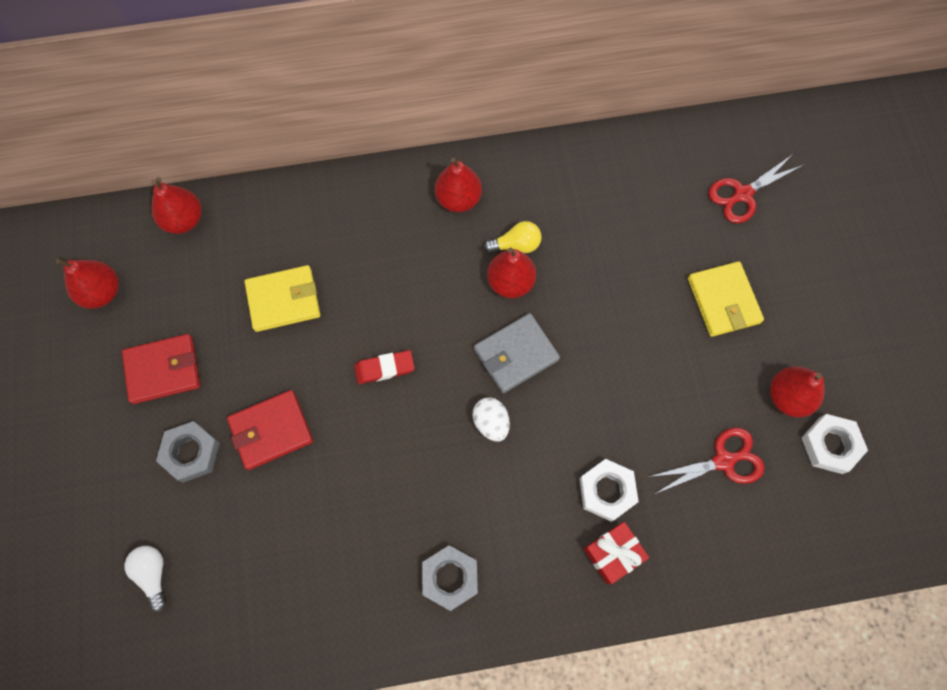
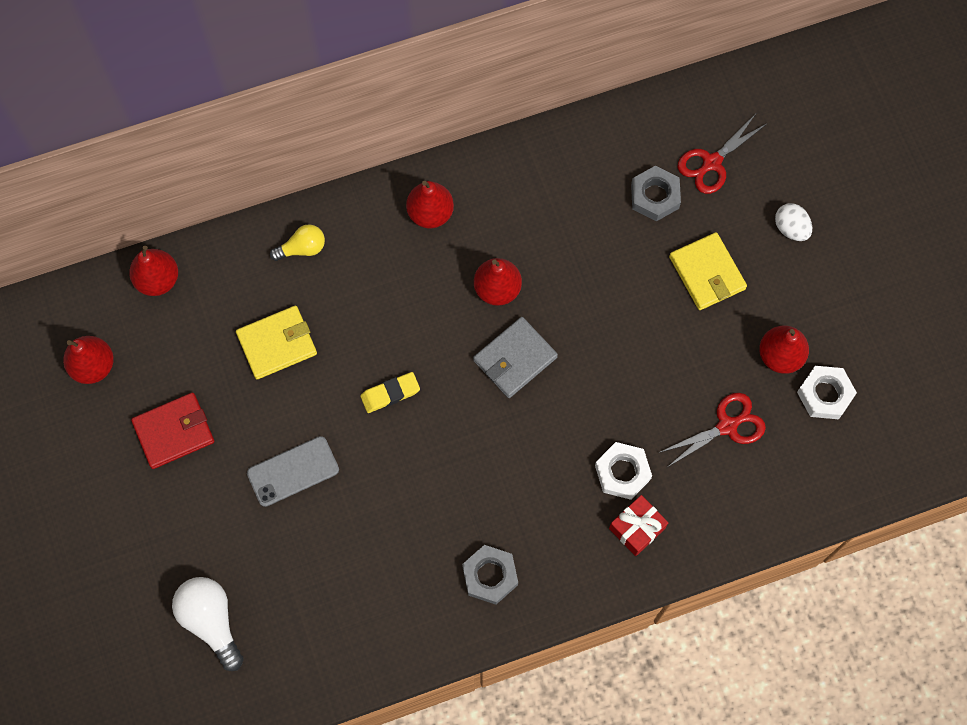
camera: 10 degrees left, 0 degrees up
(153, 574) = (211, 621): white light bulb -> white light bulb, size x1.61
(191, 453) = (220, 505): grey nut -> grey nut (655, 196)
(271, 430) = (293, 471): red wallet -> grey phone
(384, 368) = (390, 393): red eraser -> yellow eraser
(491, 423) = (502, 428): white egg -> white egg (790, 228)
(516, 245) = (496, 251): yellow light bulb -> yellow light bulb (302, 248)

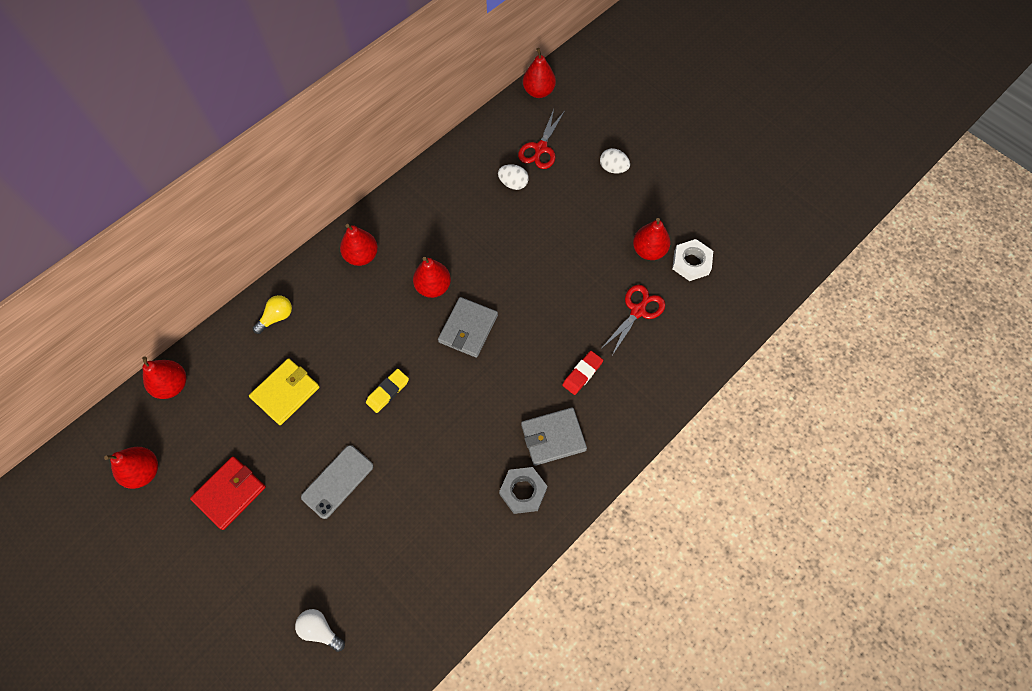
camera: 25 degrees left, 5 degrees down
(211, 621) = (320, 630): white light bulb -> white light bulb, size x0.62
(553, 531) = (553, 437): none -> grey wallet
(622, 472) = (582, 374): white nut -> red eraser
(637, 528) = (612, 408): red gift -> none
(655, 196) = (513, 183): grey nut -> white egg
(707, 273) = (573, 218): yellow wallet -> none
(747, 81) = (538, 91): none -> red pear

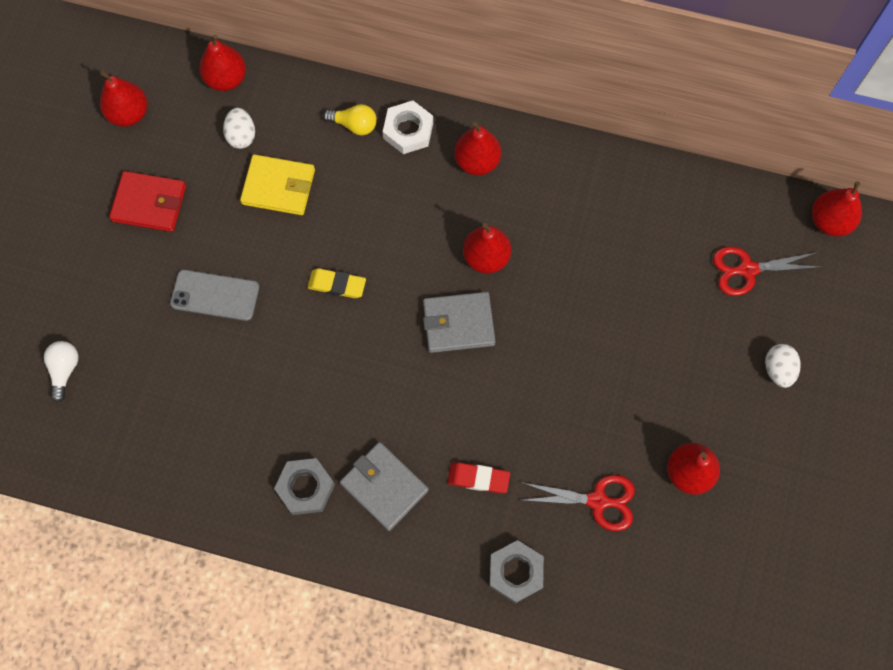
camera: 60 degrees right, 5 degrees up
(513, 183) = (676, 266): white egg -> white egg (241, 136)
(657, 385) = (515, 572): none -> grey nut
(691, 263) = (705, 533): white nut -> white nut (408, 130)

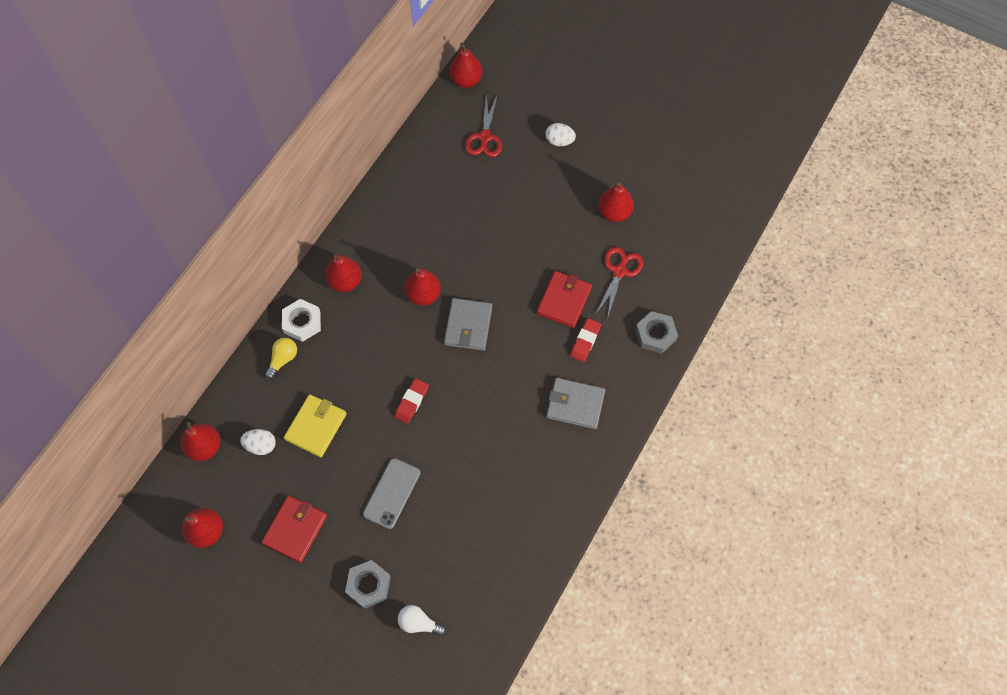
camera: 75 degrees left, 5 degrees down
(305, 488) = (562, 458): grey nut -> grey nut (368, 585)
(337, 285) = (411, 402): yellow eraser -> red eraser
(384, 486) = (575, 404): grey wallet -> grey wallet turned 45 degrees clockwise
(530, 436) = (564, 300): none -> red wallet

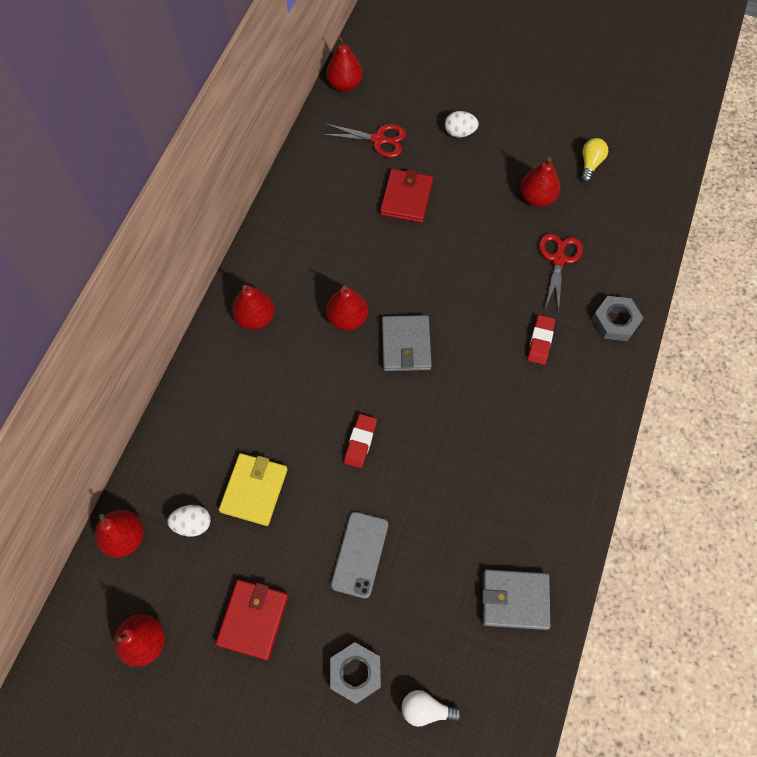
camera: 10 degrees left, 0 degrees up
(283, 359) = (200, 417): yellow light bulb -> yellow light bulb (590, 164)
(302, 322) = (215, 371): white nut -> none
(485, 137) = (378, 140): red scissors -> red scissors turned 75 degrees counterclockwise
(564, 300) = (506, 300): red wallet -> red wallet (406, 198)
(575, 404) = (547, 414): grey wallet -> grey wallet (515, 600)

